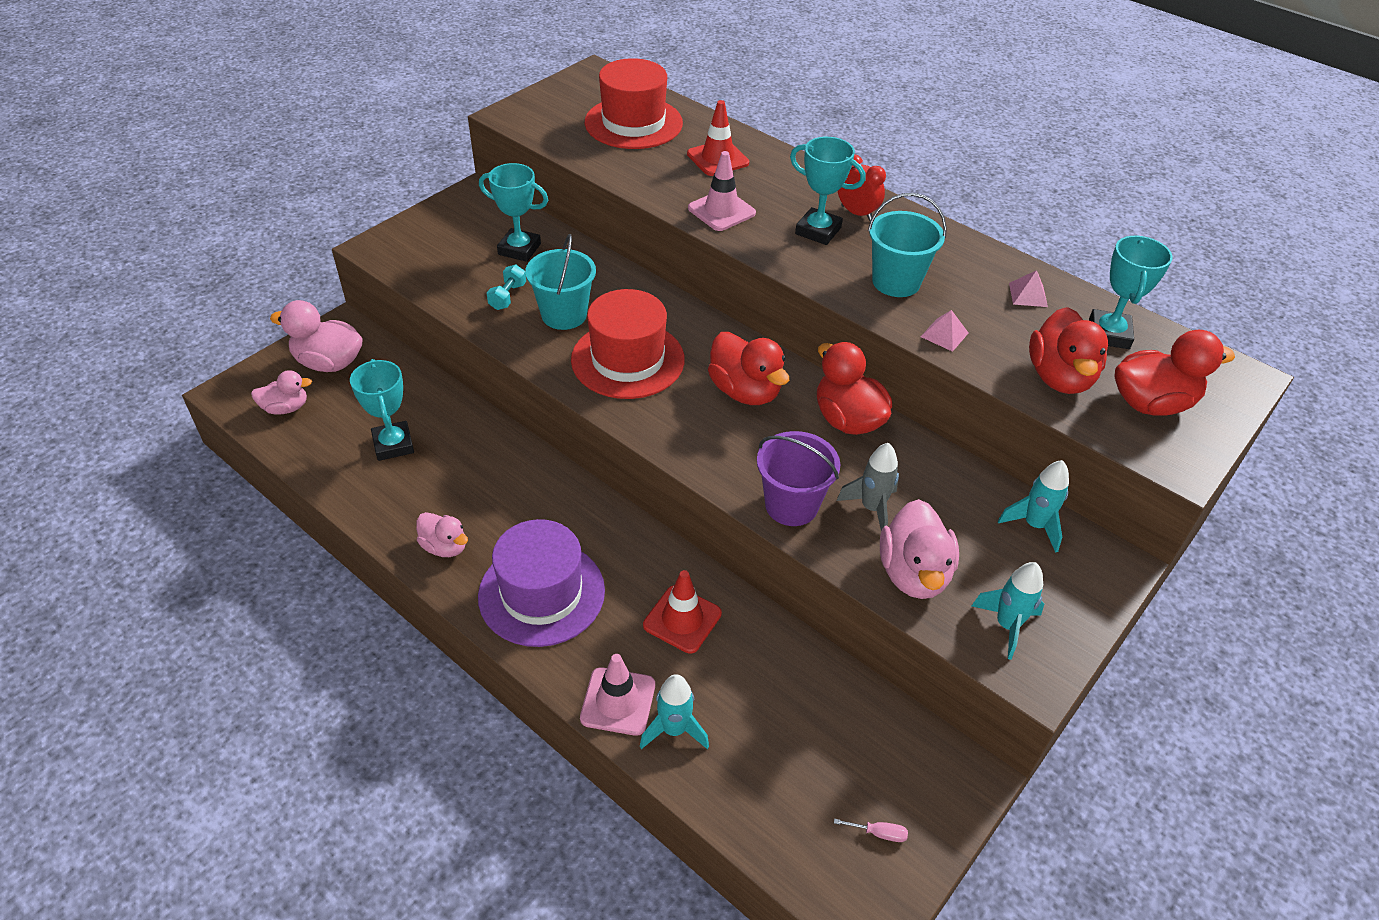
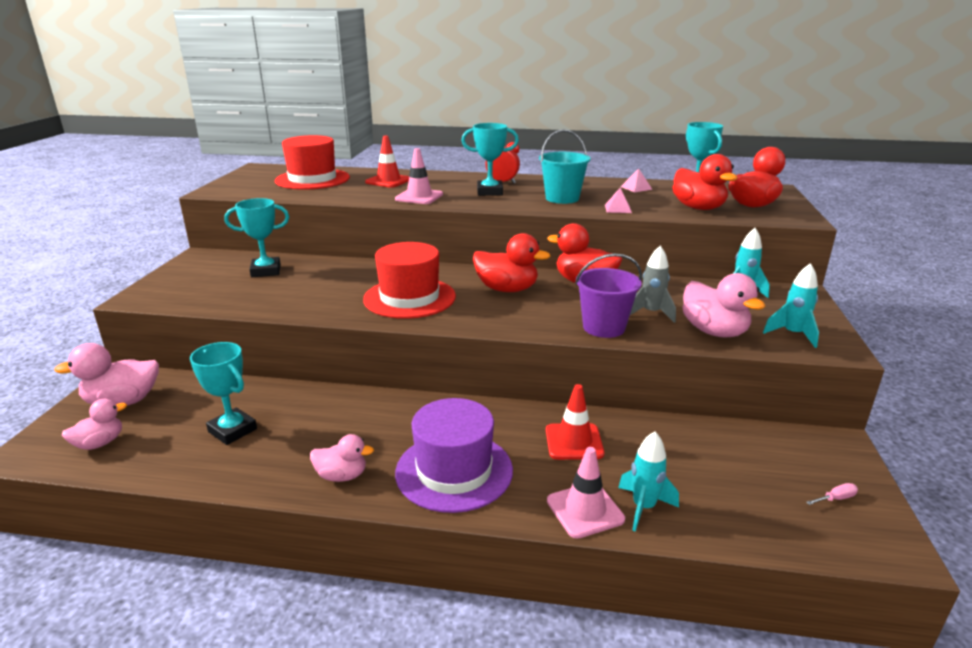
camera: 30 degrees left, 20 degrees down
(508, 296) = (281, 294): turquoise dumbbell -> none
(564, 315) = (336, 291): turquoise bucket -> none

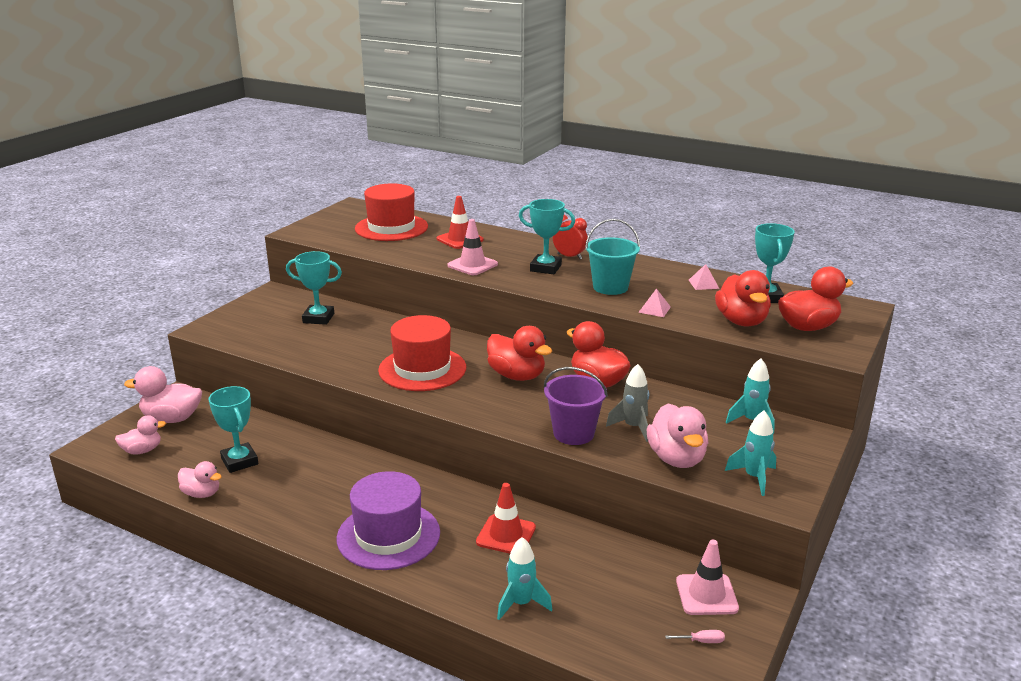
camera: 20 degrees right, 0 degrees up
(342, 476) = (300, 518): pink duck -> pink duck (202, 493)
(585, 510) = (471, 593): pink traffic cone -> pink traffic cone (706, 595)

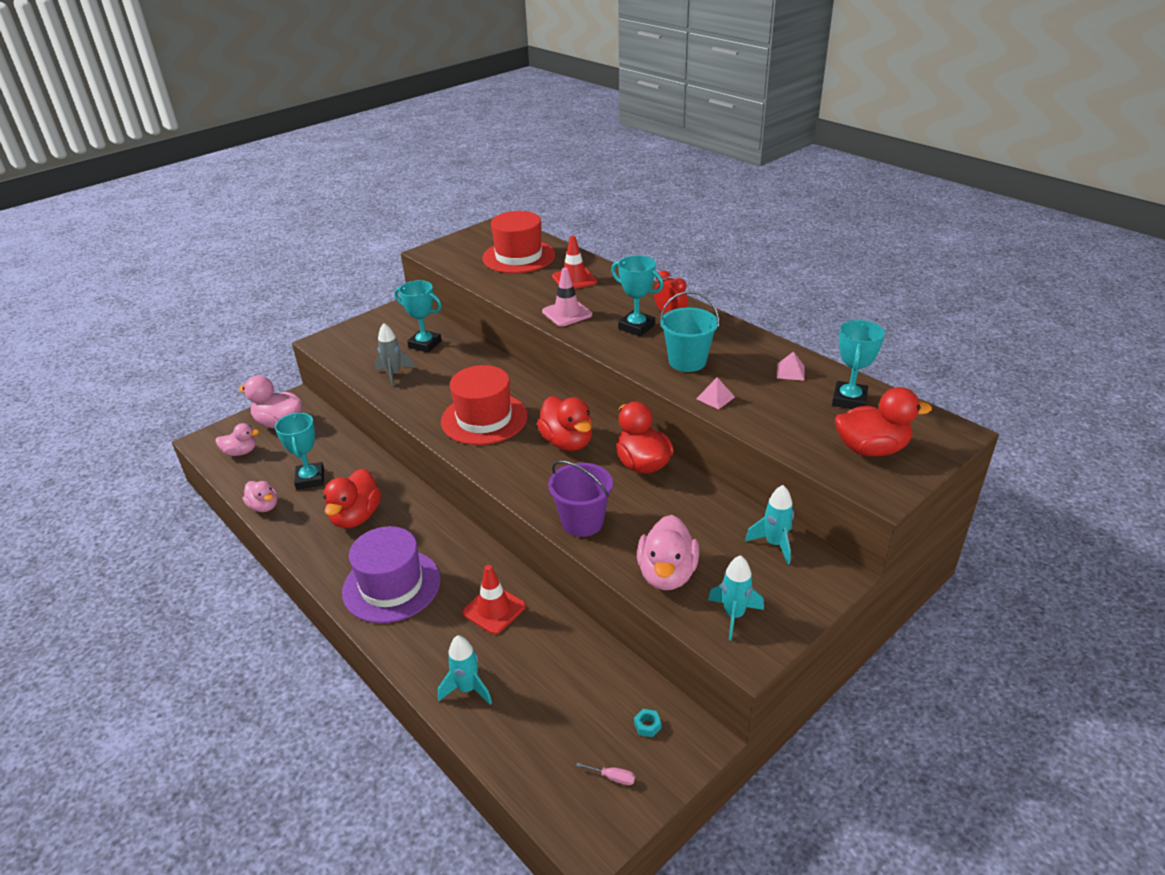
camera: 20 degrees right, 10 degrees up
(633, 427) = (645, 527): grey rocket -> grey rocket (394, 374)
(706, 595) = (647, 725): pink traffic cone -> turquoise nut
(741, 321) = (800, 429): red duck -> red duck (356, 517)

